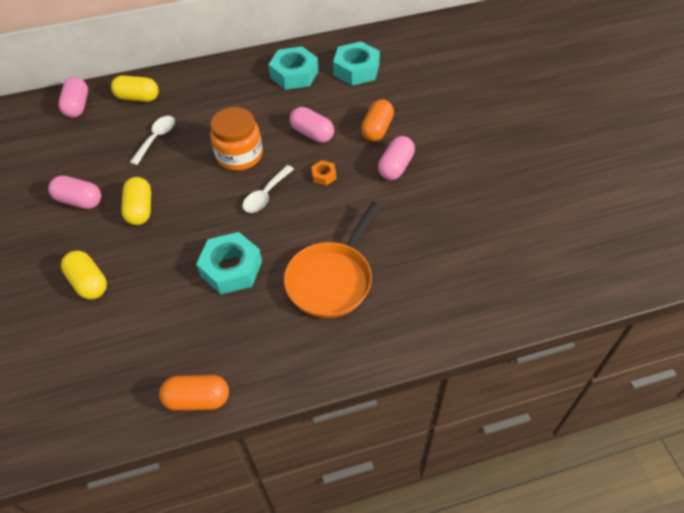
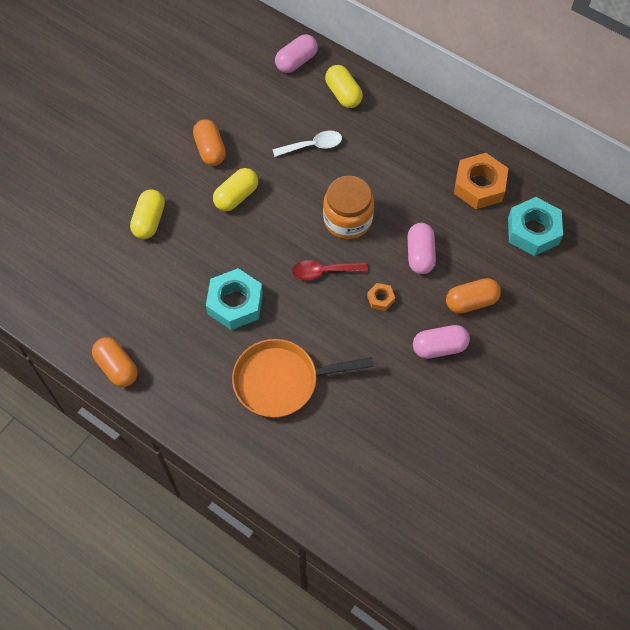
camera: 50 degrees right, 10 degrees up
(79, 201) = (210, 150): pink capsule -> orange capsule
(266, 195) = (323, 271): white spoon -> red spoon
(294, 74) = (479, 186): turquoise nut -> orange nut

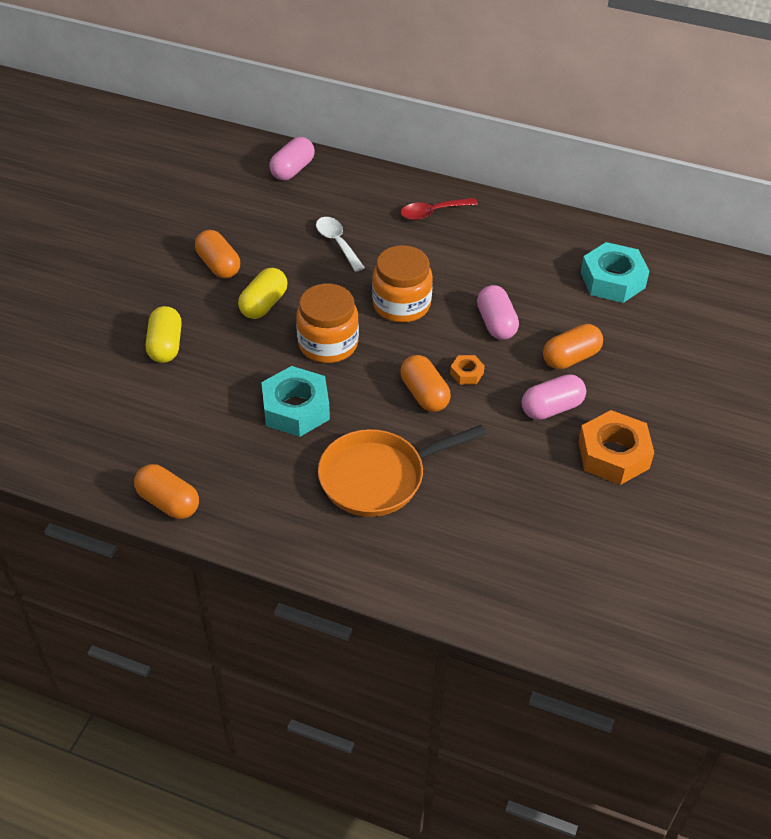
camera: 15 degrees left, 15 degrees down
(277, 246) = (328, 344): none -> orange jar
(312, 146) = (337, 243): white spoon -> white spoon turned 90 degrees counterclockwise
(323, 271) = (391, 359): red spoon -> red spoon (432, 212)
(340, 311) = (424, 394): none -> orange capsule
(343, 94) = (356, 191): yellow capsule -> none
(479, 186) = (537, 249): orange nut -> orange nut (613, 455)

